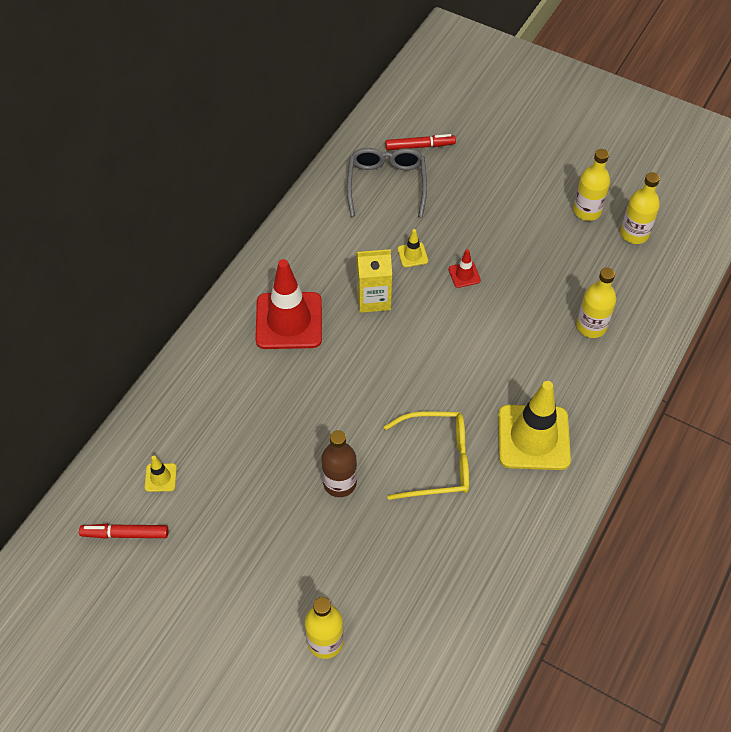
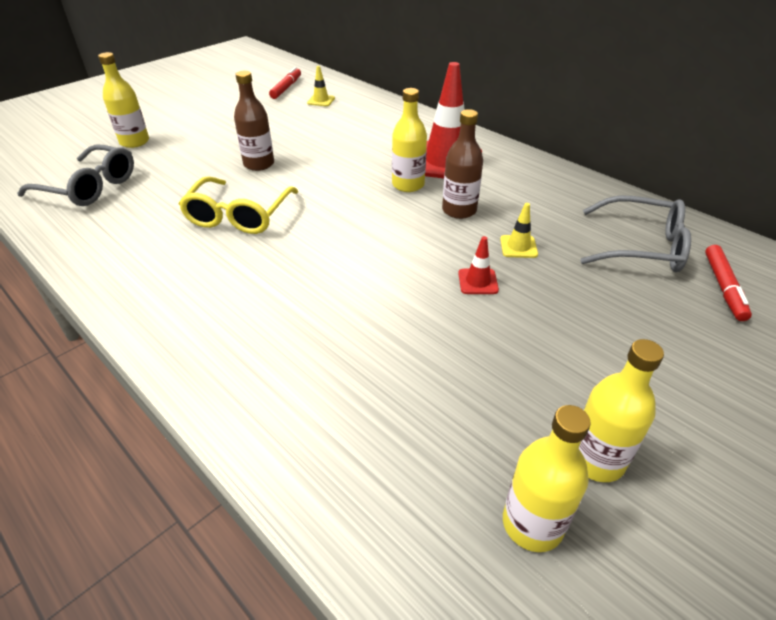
camera: 105 degrees right, 15 degrees down
(373, 298) = (459, 210): yellow carton -> brown bottle
(434, 626) = (89, 187): none -> grey glasses
(533, 437) = (214, 286): yellow traffic cone -> none
(591, 326) = (346, 388): yellow bottle -> yellow bottle (408, 185)

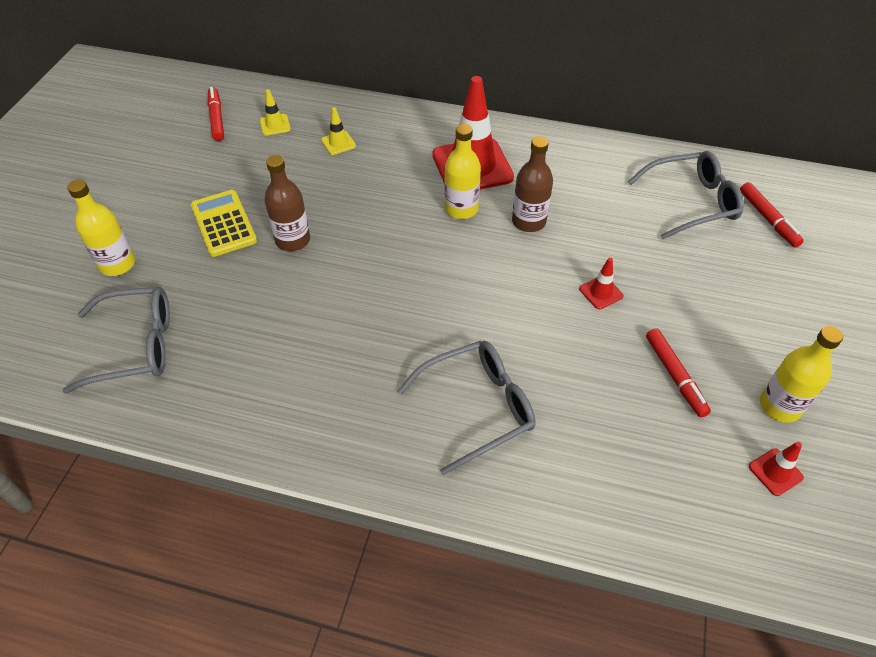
camera: 30 degrees left, 10 degrees up
(224, 141) = (223, 223): none -> yellow calculator
(239, 216) = (336, 313): yellow glasses -> none
(276, 321) = (478, 407): none -> grey glasses
(492, 377) = (675, 376): none -> red marker
(518, 247) = (604, 242): yellow traffic cone -> yellow traffic cone (338, 143)
(532, 524) = (775, 472): yellow bottle -> red traffic cone

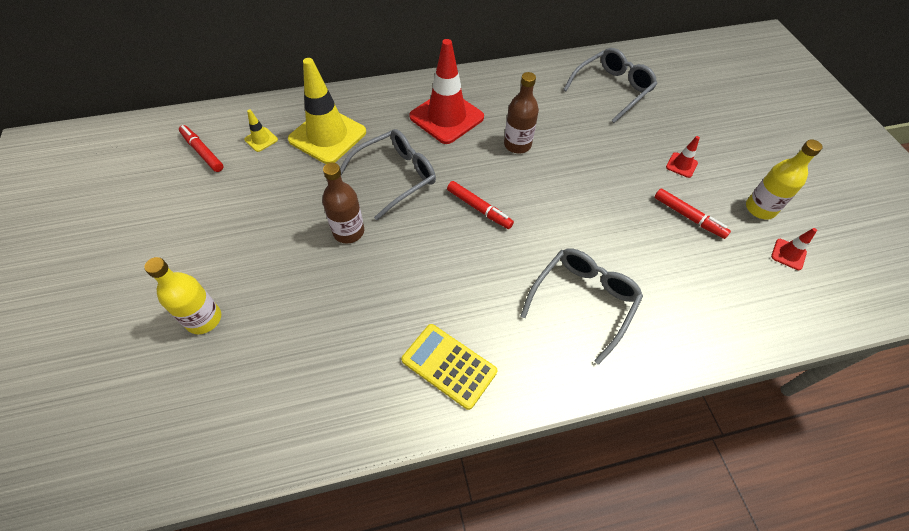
camera: 30 degrees left, 5 degrees up
(136, 346) = (276, 384): grey glasses -> grey glasses (396, 176)
(223, 223) = (277, 242): yellow calculator -> yellow calculator (449, 366)
(338, 143) = (327, 136): yellow traffic cone -> yellow traffic cone, size x2.35
(461, 209) = (462, 154): yellow bottle -> none
(601, 292) = (602, 178): red traffic cone -> red traffic cone (681, 165)
(768, 219) = (665, 84): red marker -> red marker (479, 208)

